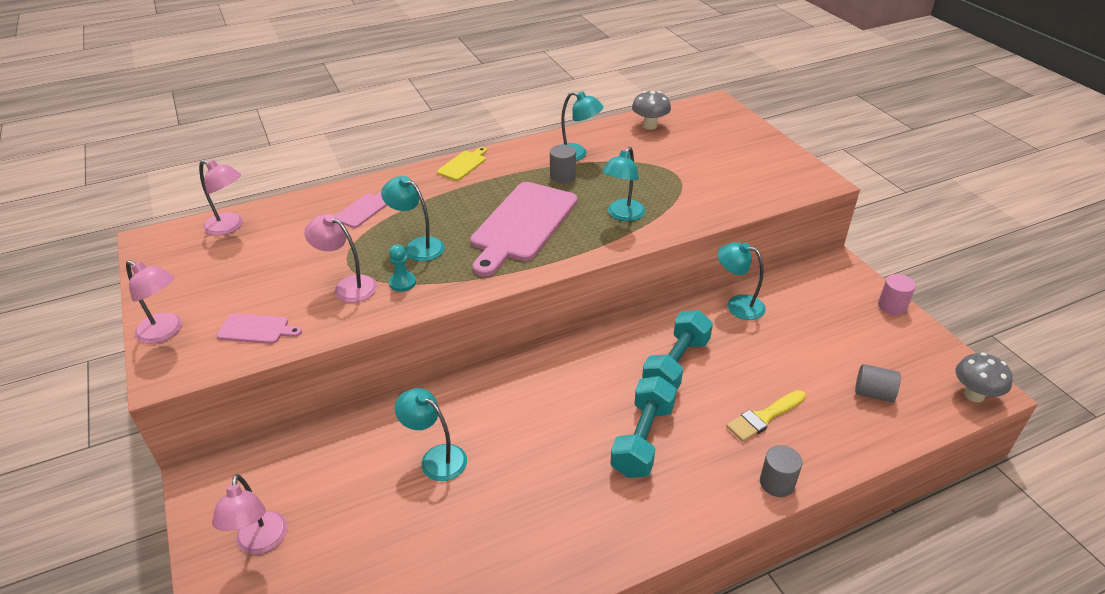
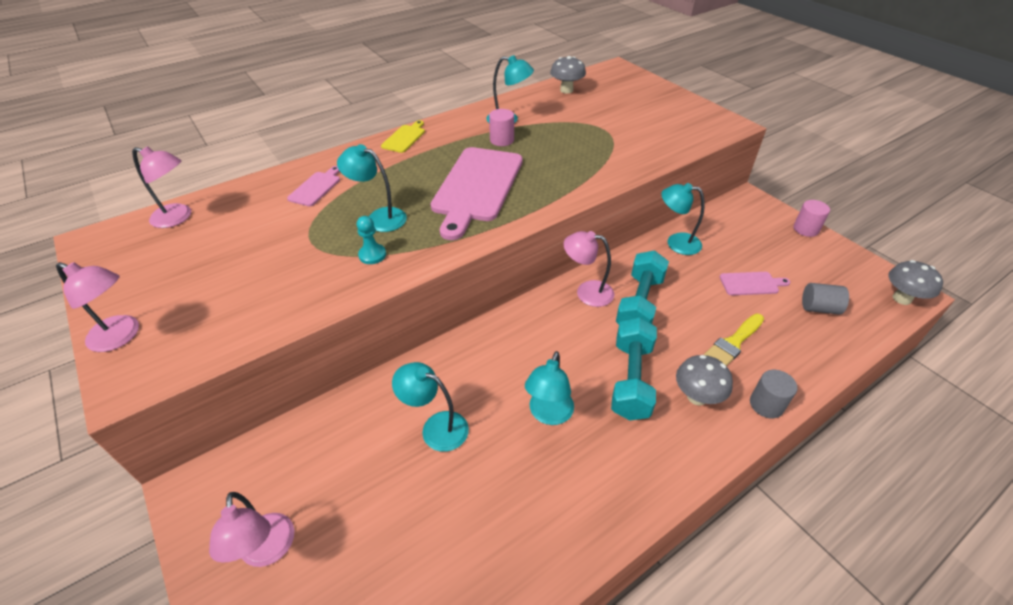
camera: 10 degrees left, 5 degrees up
(256, 329) = (225, 321): pink cutting board -> pink cutting board (751, 283)
(348, 286) = (316, 265): pink lamp -> pink lamp (587, 292)
(562, 176) = (502, 140): grey cylinder -> pink cylinder
(622, 215) = (568, 169): turquoise lamp -> turquoise lamp (548, 414)
(706, 465) = (697, 397): none -> grey mushroom

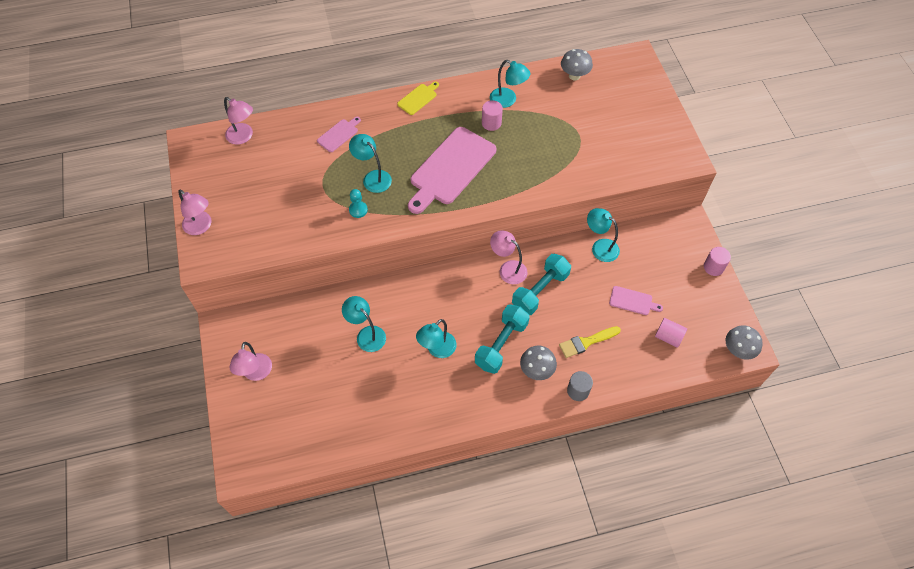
camera: 20 degrees right, 15 degrees up
(819, 308) = (668, 337): grey cylinder -> pink cylinder

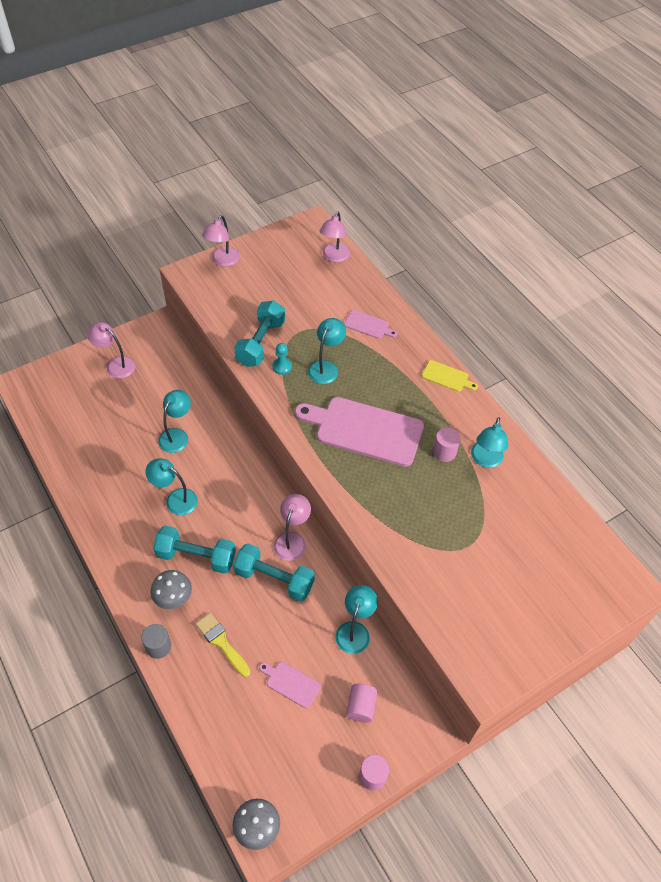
camera: 70 degrees right, 5 degrees down
(256, 373) = (116, 365): pink lamp -> pink lamp turned 45 degrees clockwise
(322, 219) = (261, 343): none -> turquoise dumbbell
(574, 76) = (559, 521): grey mushroom -> none
(632, 301) = (291, 683): pink cutting board -> pink cutting board turned 120 degrees clockwise
(668, 337) = (253, 735): pink cylinder -> pink cylinder (361, 706)

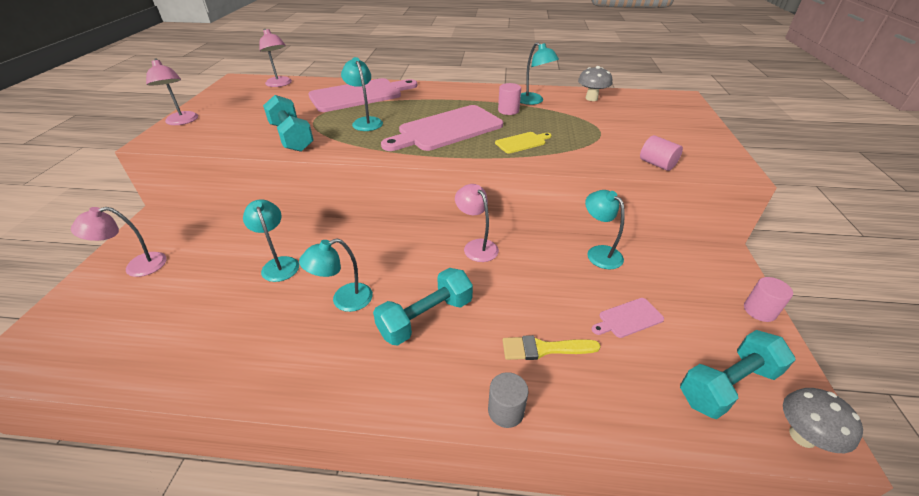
camera: 50 degrees left, 15 degrees down
(173, 598) = (456, 363): grey mushroom -> grey mushroom (591, 98)
(274, 579) = (505, 275): turquoise dumbbell -> turquoise dumbbell (727, 385)
(282, 367) = (331, 138): turquoise pawn -> none
(361, 706) = (680, 284): pink cylinder -> pink cylinder (657, 164)
(368, 325) = (359, 95): pink cutting board -> pink cutting board, size x2.20
(447, 377) = (448, 88): yellow cutting board -> yellow cutting board (522, 142)

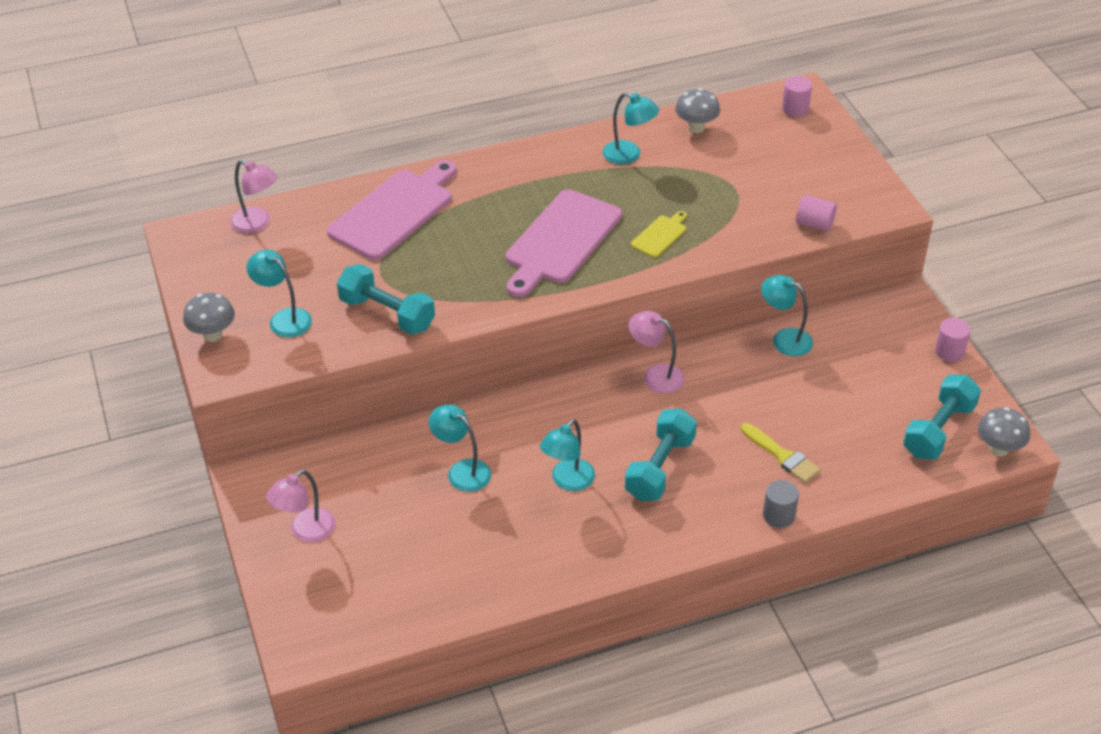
camera: 25 degrees left, 5 degrees up
(182, 121) = (213, 335): pink lamp -> grey mushroom
(365, 122) = (451, 259): turquoise lamp -> turquoise lamp (284, 318)
(508, 110) = (610, 183): pink cylinder -> pink cylinder (795, 109)
(544, 349) = (782, 456): yellow brush -> yellow brush turned 105 degrees counterclockwise
(628, 318) = (841, 401): pink cutting board -> none

